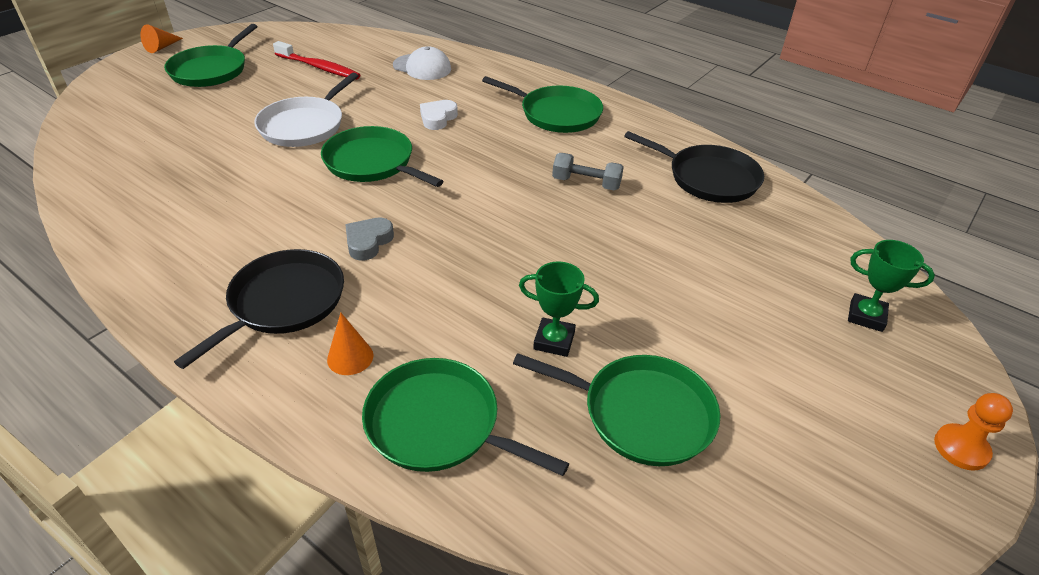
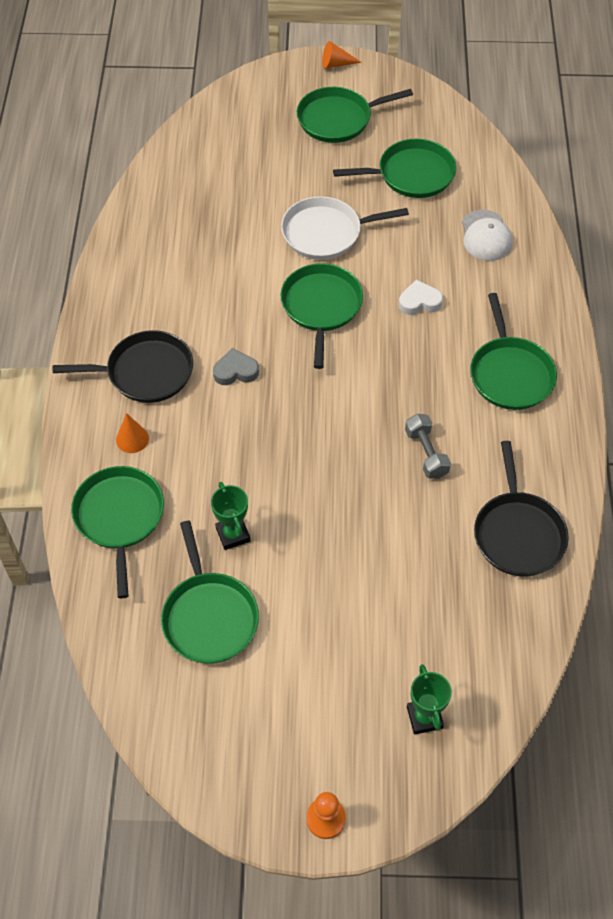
camera: 55 degrees right, 15 degrees up
(319, 67) = (411, 174): red toothbrush -> green pan

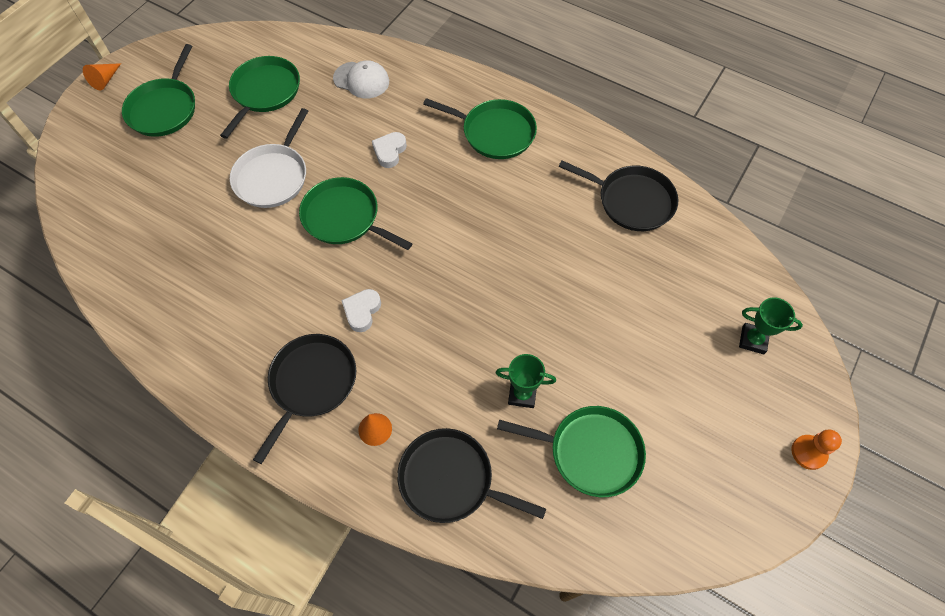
camera: 60 degrees left, 5 degrees up
(119, 517) = (451, 479): green pan -> black pan
(235, 371) = (362, 311): grey heart -> white heart
(426, 453) = (529, 220): grey dumbbell -> none

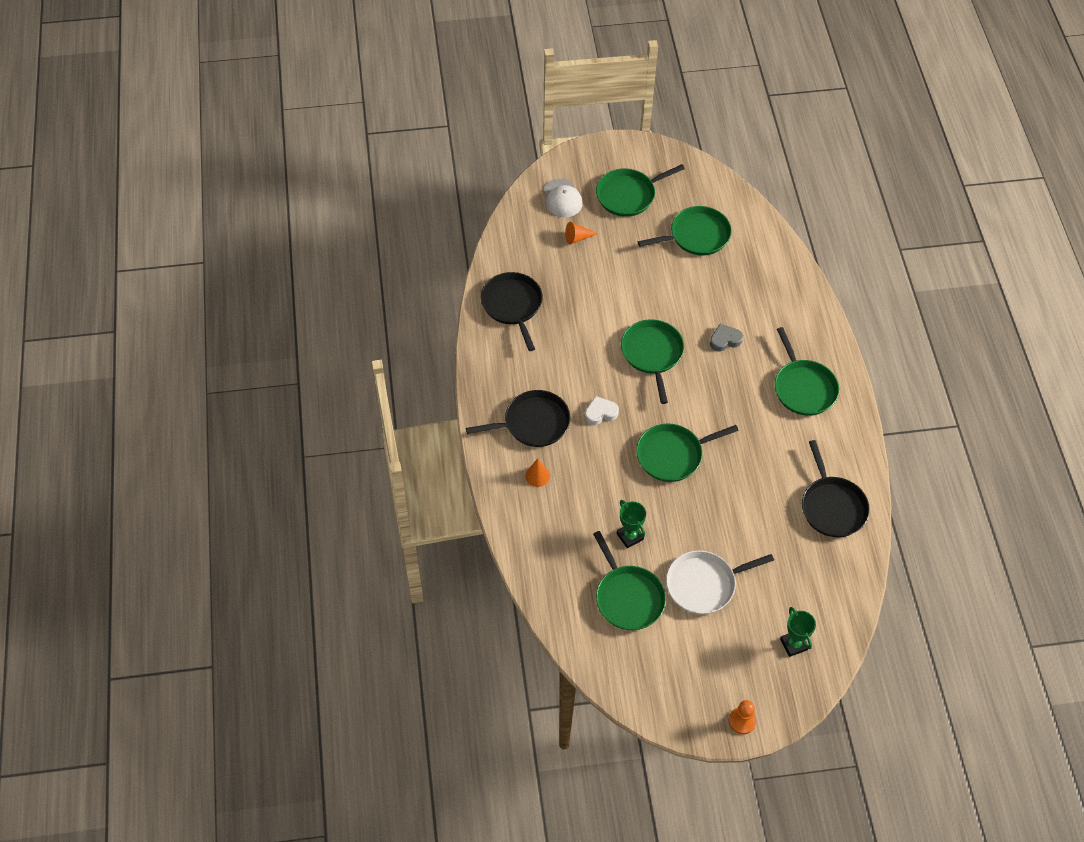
camera: 50 degrees right, 5 degrees down
(105, 80) = (615, 146): orange cone -> orange cone (577, 238)
(273, 176) = (641, 293): white pan -> white pan (704, 584)
(361, 80) = (763, 280): white cap -> white cap (562, 198)
(389, 152) = (725, 340): white heart -> grey heart
(451, 479) = (544, 536): black pan -> black pan (512, 305)
(467, 285) = (672, 455): none -> green pan

